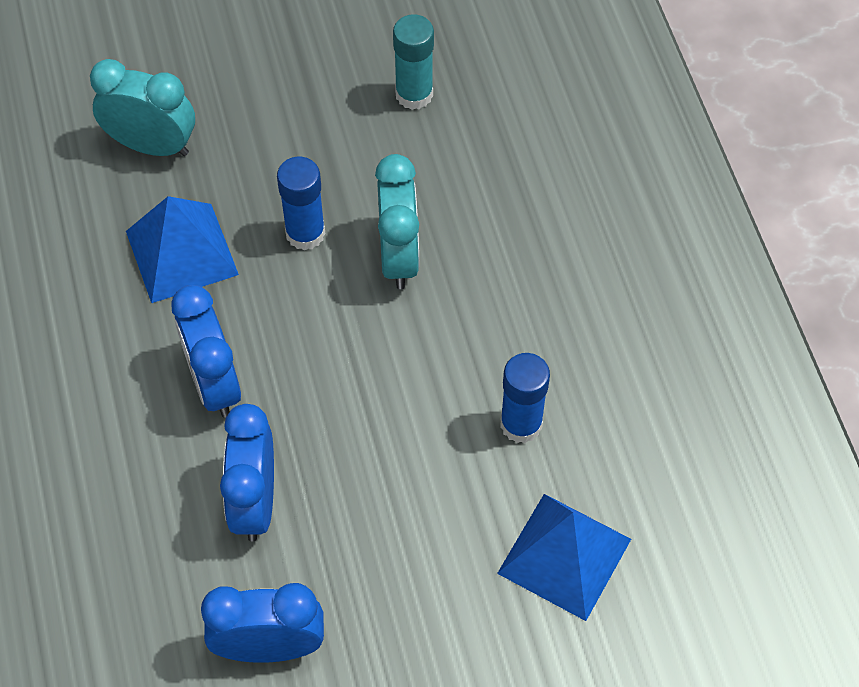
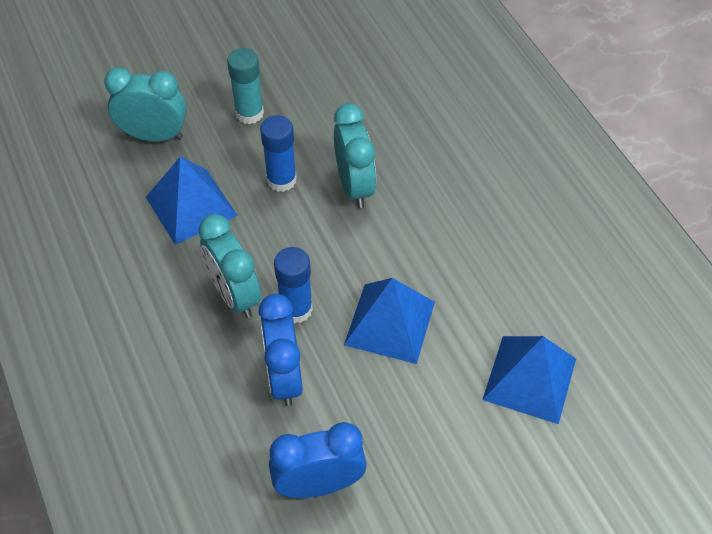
camera: 10 degrees left, 5 degrees down
(214, 383) = (234, 295): blue clock -> turquoise clock
(402, 453) = (389, 323): none -> blue pyramid
(414, 94) = (340, 77): turquoise glue stick -> turquoise glue stick (249, 113)
(521, 424) = (473, 289): blue glue stick -> blue glue stick (296, 309)

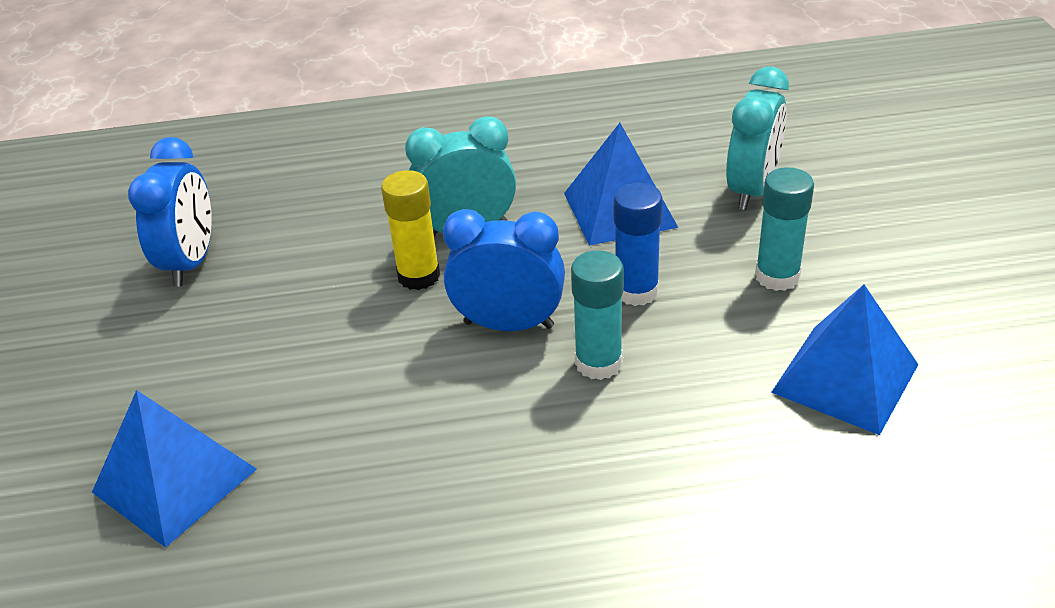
camera: 110 degrees right, 15 degrees down
(284, 376) = (334, 254): blue clock -> blue clock (508, 324)
(296, 309) = (419, 276): blue glue stick -> yellow glue stick
(354, 186) = (598, 363): turquoise clock -> turquoise glue stick
(389, 323) = (349, 355): blue pyramid -> blue pyramid (845, 378)

